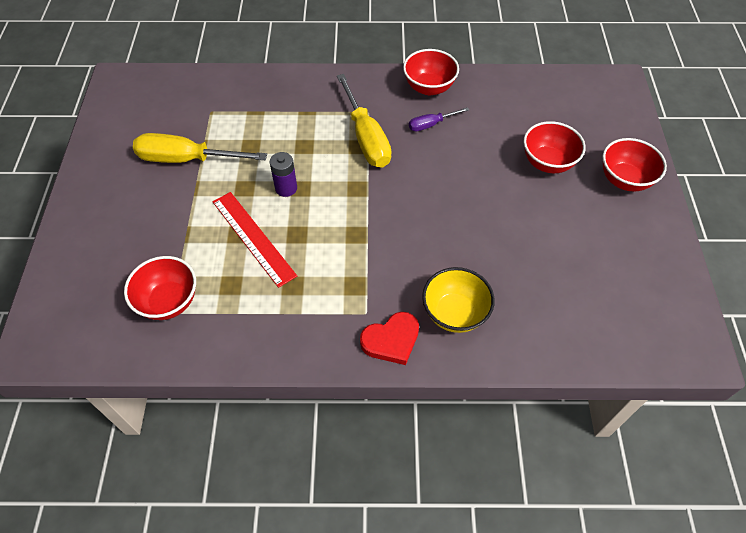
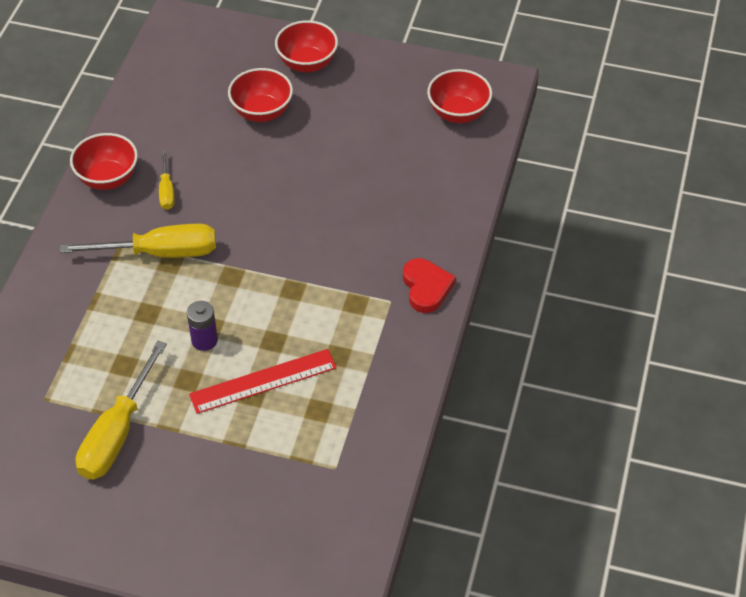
camera: 75 degrees left, 5 degrees down
(169, 301) = (320, 469): red bowl -> red bowl (458, 113)
(431, 124) = (166, 191): purple screwdriver -> yellow screwdriver
(454, 313) = (413, 233): yellow bowl -> none

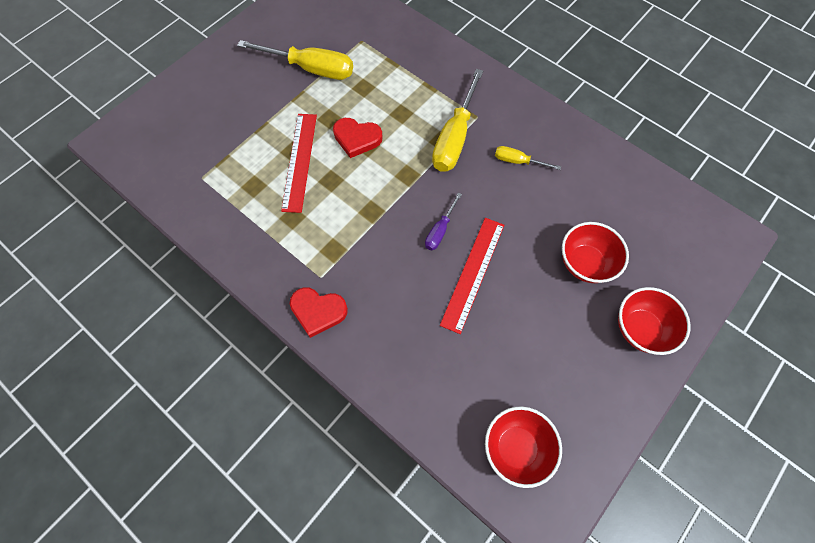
camera: 115 degrees right, 15 degrees up
(108, 178) = (548, 127): red bowl -> none
(117, 433) = (311, 69): yellow screwdriver -> yellow screwdriver turned 150 degrees clockwise
(204, 340) = (357, 138): purple battery -> red heart
(285, 226) = (440, 230): none -> purple screwdriver
(318, 186) = (473, 273): none -> red ruler

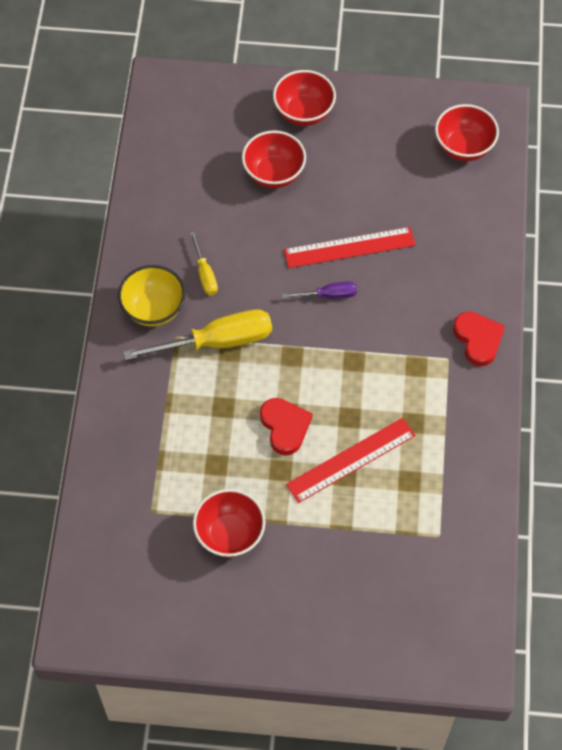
camera: 125 degrees left, 5 degrees down
(311, 69) = (230, 534): yellow screwdriver -> red bowl
(510, 116) = (153, 309): none -> yellow bowl

